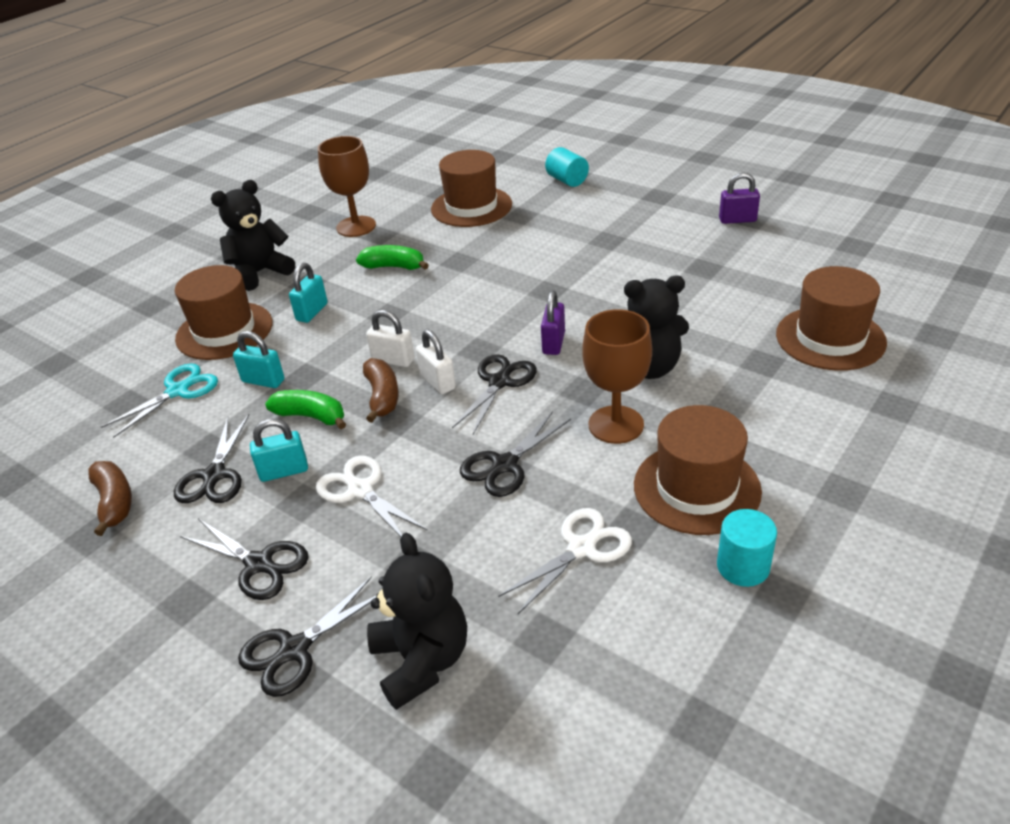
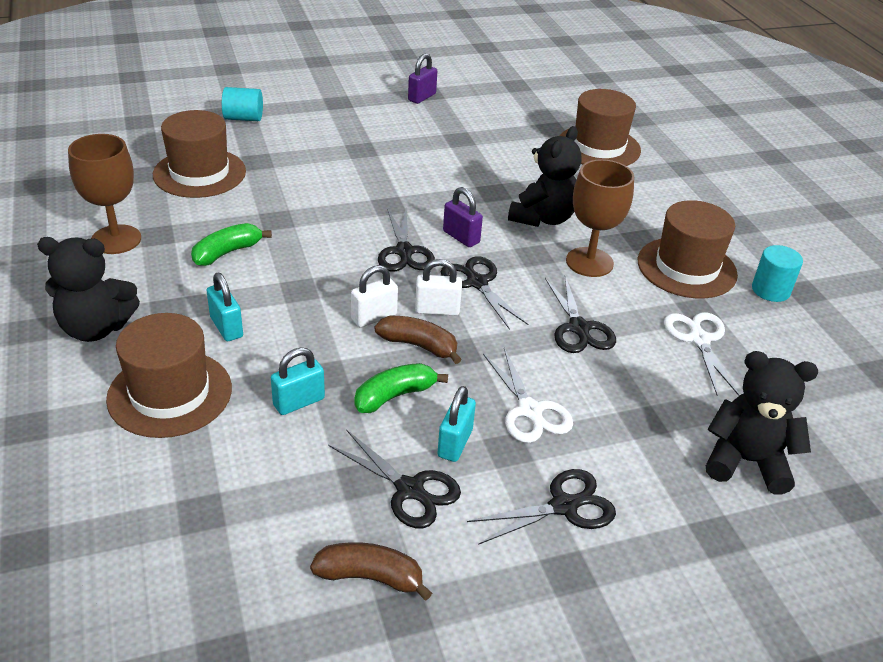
camera: 60 degrees left, 0 degrees up
(178, 391) = (234, 465): turquoise scissors -> none
(260, 272) = (96, 328): black teddy bear -> black teddy bear turned 90 degrees counterclockwise
(295, 649) = (683, 524): black scissors -> black scissors (404, 251)
(360, 490) = (530, 410): white scissors -> white scissors turned 105 degrees counterclockwise

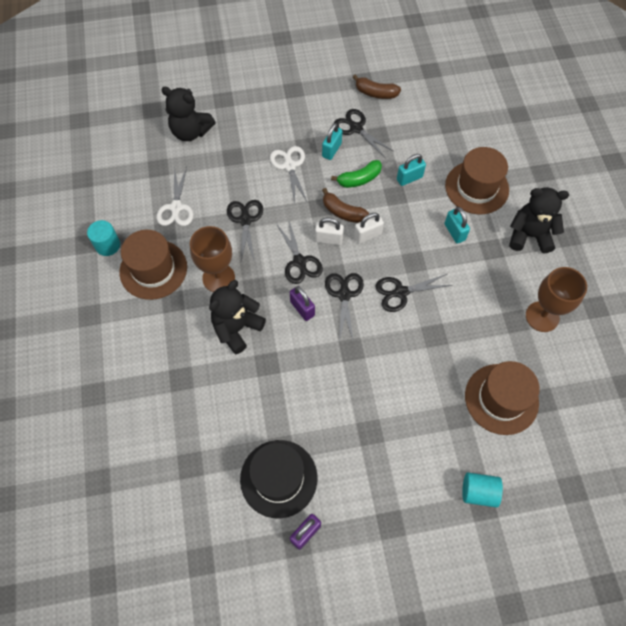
camera: 170 degrees left, 25 degrees up
(227, 252) = (464, 299): green banana -> none
(456, 123) = (278, 478): none -> black hat
(563, 506) = (287, 116): black scissors -> black scissors (401, 292)
(598, 147) = (157, 430): brown hat -> none

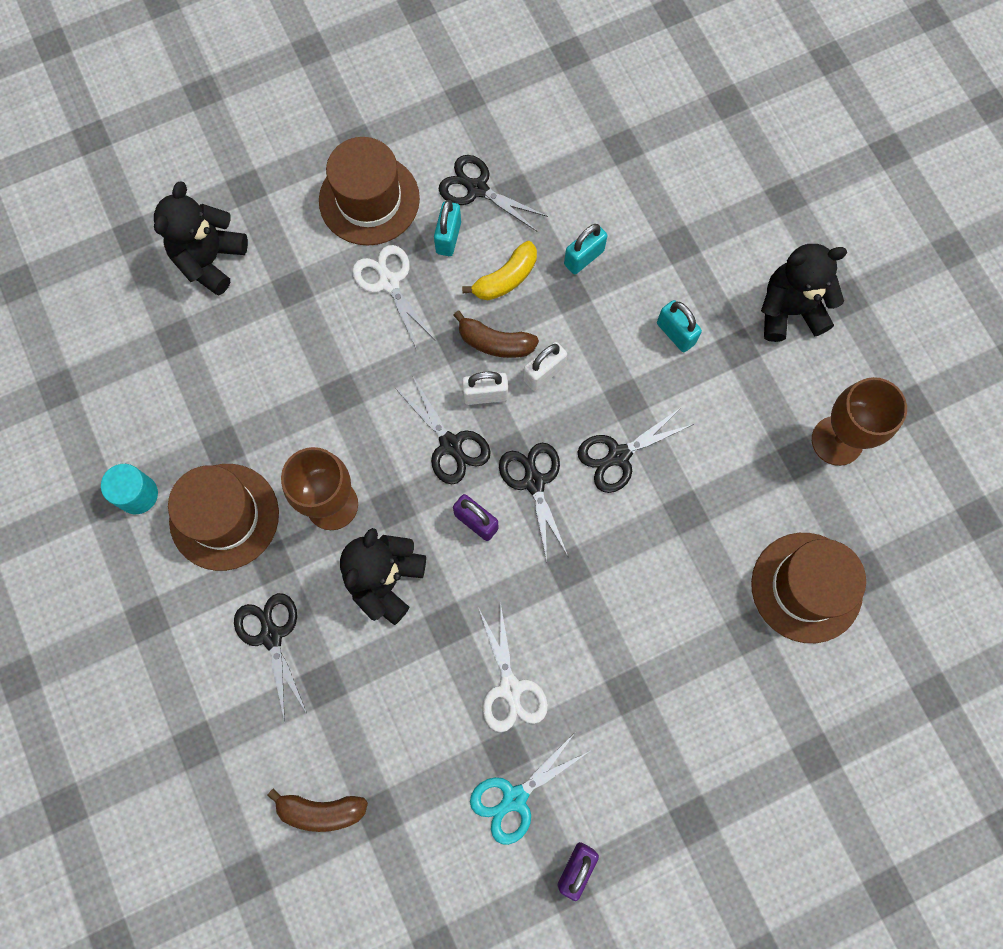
camera: 15 degrees left, 10 degrees up
(176, 207) = (227, 401): white scissors -> white scissors (510, 688)
(191, 132) = (210, 260): black teddy bear -> black teddy bear turned 105 degrees clockwise
(245, 220) = (345, 395): black scissors -> black scissors (271, 636)
(278, 478) = (515, 798): black hat -> turquoise scissors
(359, 179) = (506, 279): green banana -> yellow banana
(375, 93) = (492, 117): brown banana -> brown banana (321, 810)
(476, 187) = (691, 248): brown hat -> brown hat (369, 200)
(478, 492) = (806, 738): turquoise cylinder -> none

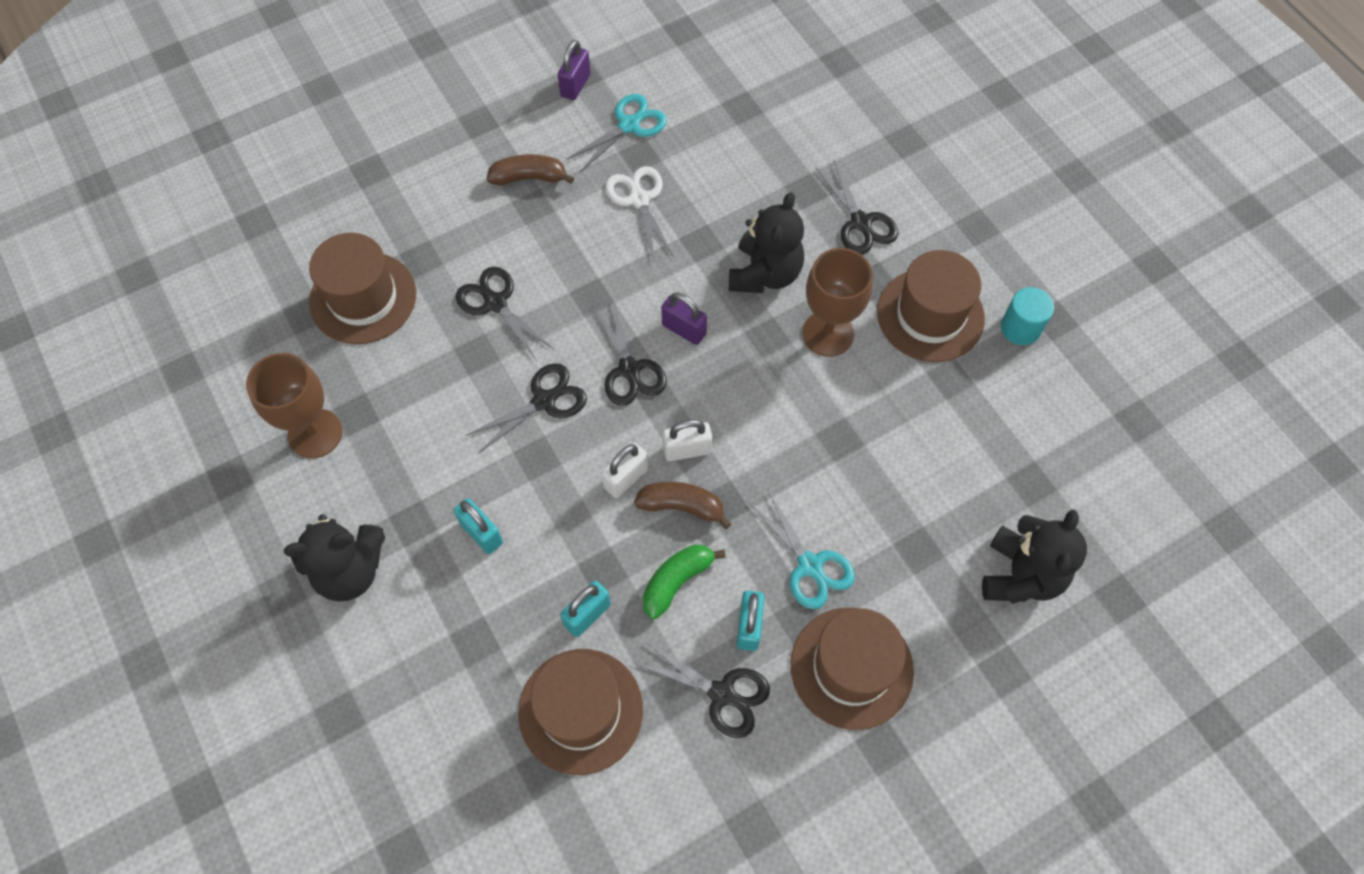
camera: 175 degrees right, 10 degrees down
(321, 810) = (789, 106): brown banana -> brown banana (529, 178)
(389, 282) = (810, 565): white scissors -> turquoise scissors
(450, 444) = (718, 398): black scissors -> black scissors (495, 303)
(506, 279) = (676, 581): yellow banana -> green banana
(591, 185) = (580, 711): none -> brown hat

